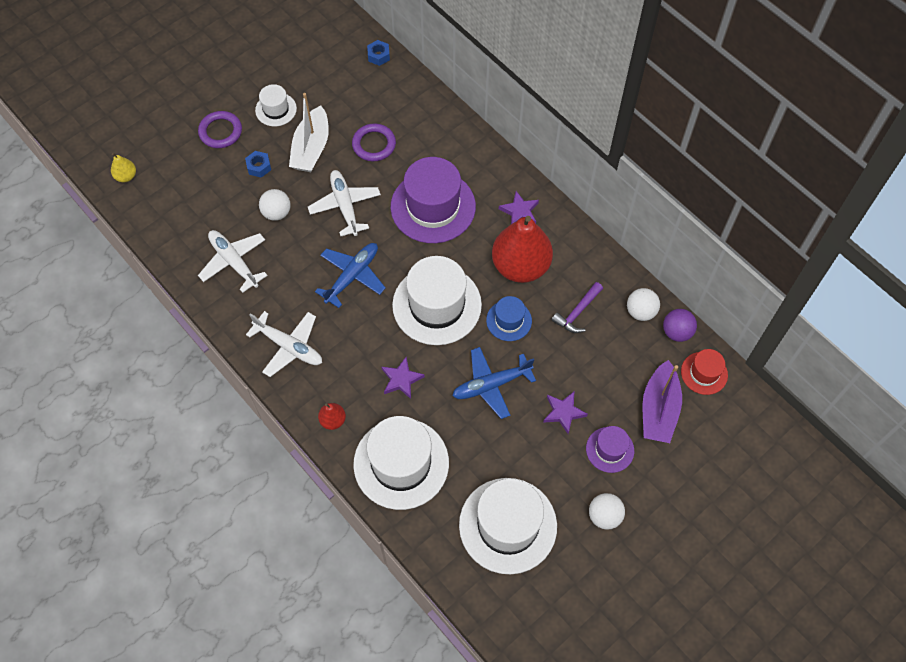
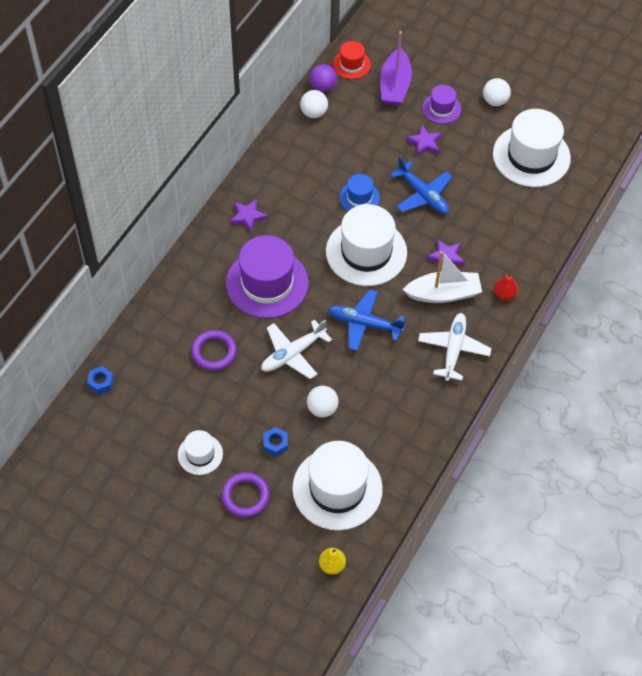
camera: 110 degrees left, 5 degrees down
(234, 262) = (389, 425): white plane -> none
(311, 148) = (237, 405): white boat -> white boat (443, 294)
(401, 463) = (517, 236): white hat -> white hat (337, 488)
(520, 266) = (303, 202): red pear -> none
(577, 312) = (332, 153): purple hammer -> none
(659, 409) = (395, 86): purple boat -> purple boat turned 105 degrees clockwise

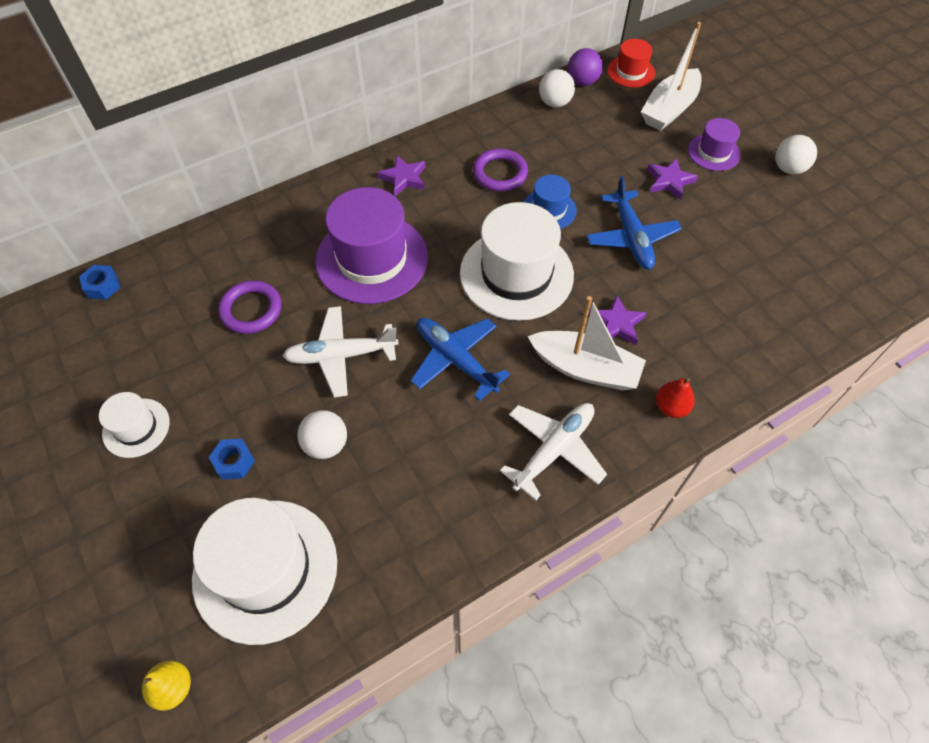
camera: 30 degrees right, 0 degrees up
(245, 496) = (143, 514): purple ring -> purple ring (500, 173)
(395, 86) = (669, 109): purple boat -> white boat
(531, 156) = (805, 248): white hat -> none

